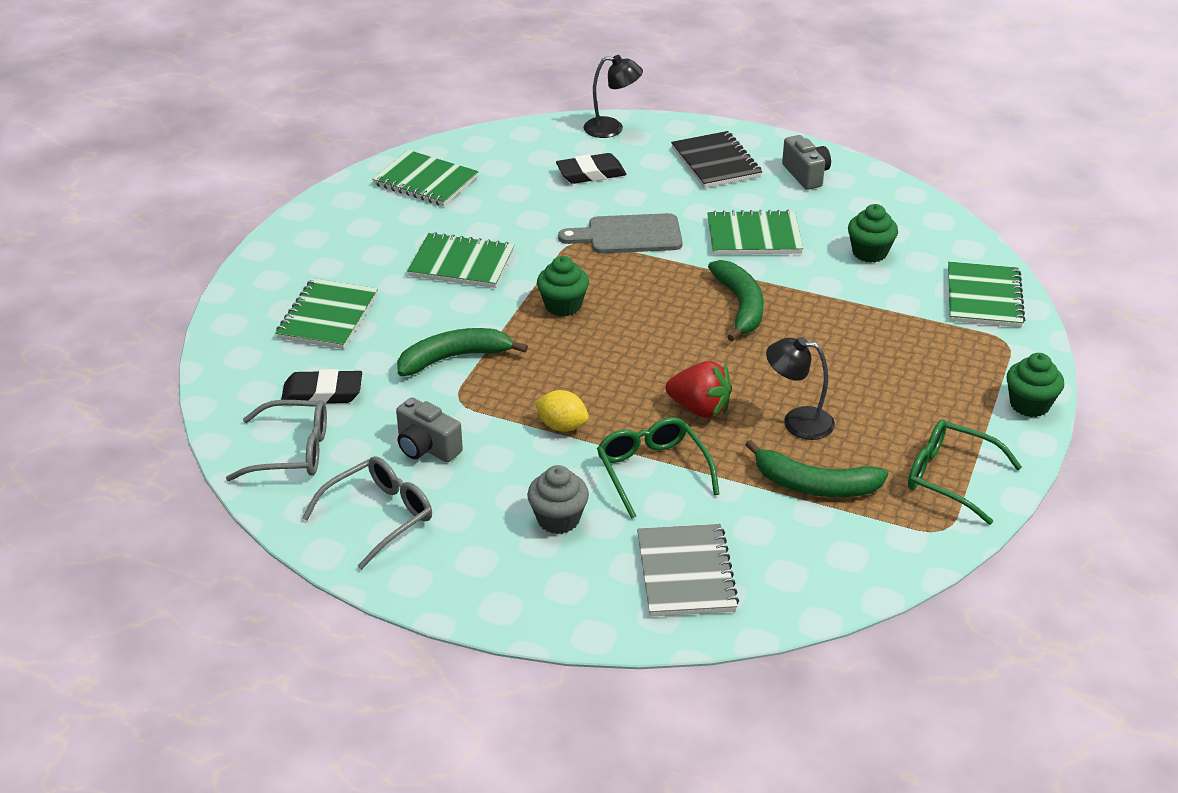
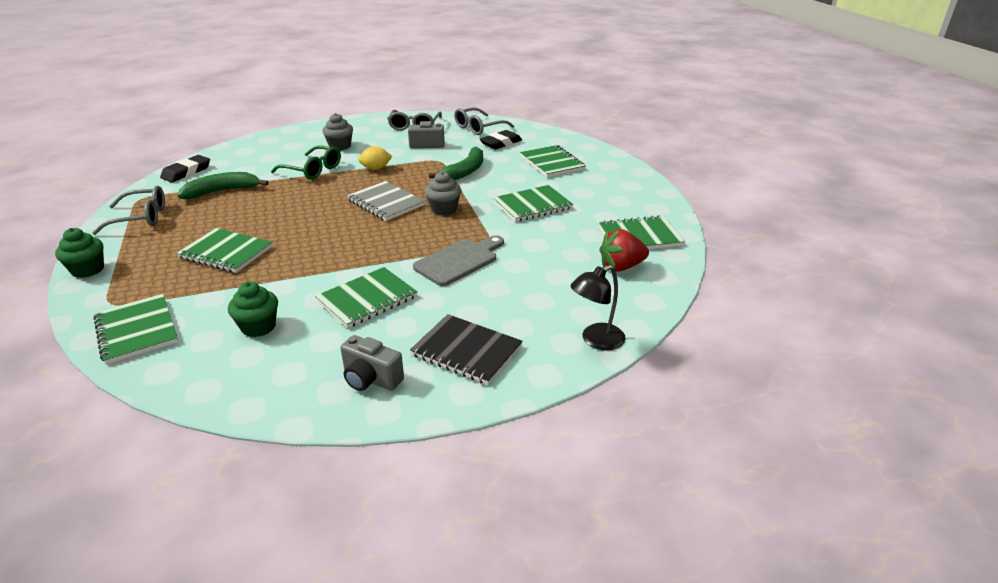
camera: 140 degrees right, 5 degrees down
(563, 306) = (444, 209): green cupcake -> grey cupcake
(591, 173) = (549, 292): black eraser -> black eraser (186, 172)
(686, 573) = (266, 150): grey notebook -> grey notebook (385, 203)
(699, 409) = (311, 197): red strawberry -> red strawberry (621, 267)
(740, 306) = (333, 250): green banana -> none
(797, 421) = (249, 210): black lamp -> none
(860, 358) = (226, 252): none -> green notebook
(950, 478) = (141, 218): green glasses -> grey glasses

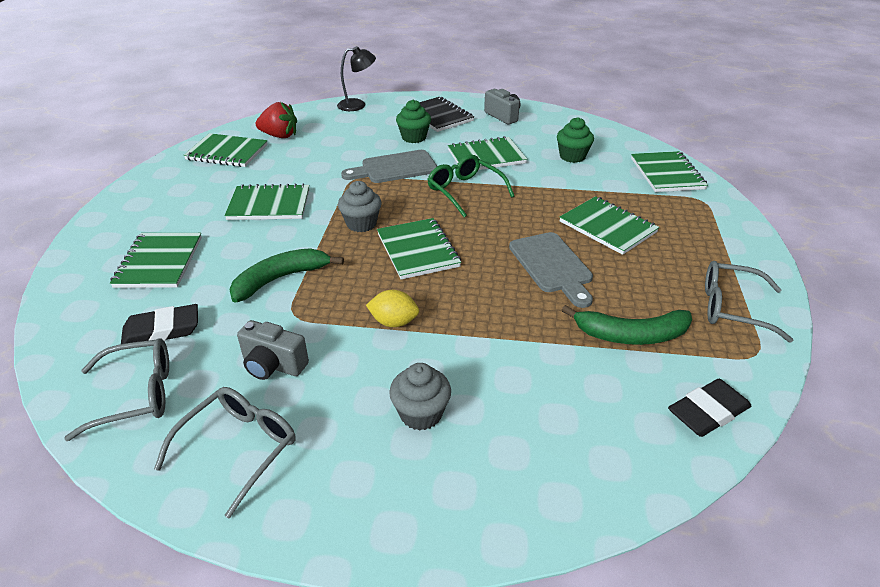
camera: 155 degrees left, 5 degrees up
(88, 270) = (749, 241): green cupcake -> green cupcake (414, 137)
(277, 215) = (552, 266): none -> grey cutting board
(313, 170) = (489, 349): green glasses -> green glasses (465, 191)
(385, 203) = (418, 250): grey notebook -> green notebook

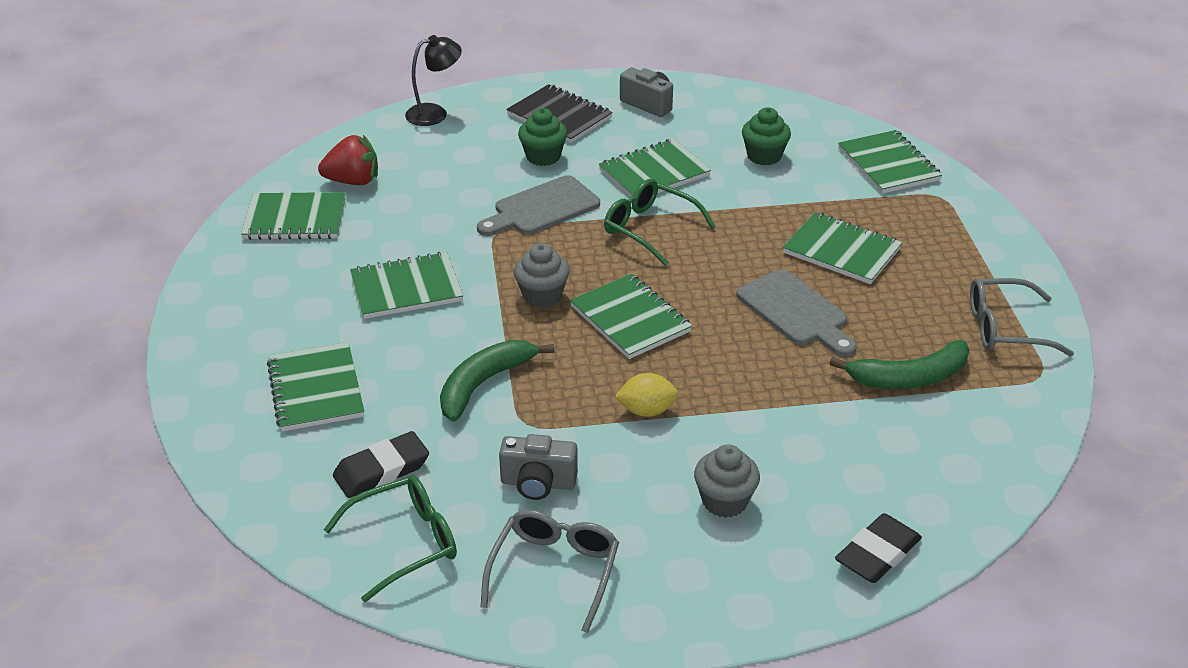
camera: 15 degrees left, 0 degrees up
(136, 395) = (405, 543): grey glasses -> green glasses
(708, 412) = (1007, 443): black eraser -> black eraser (877, 554)

